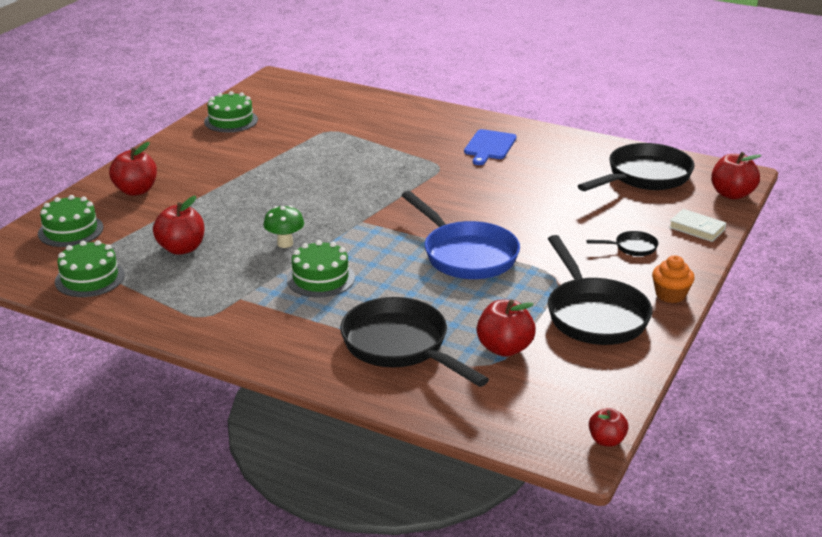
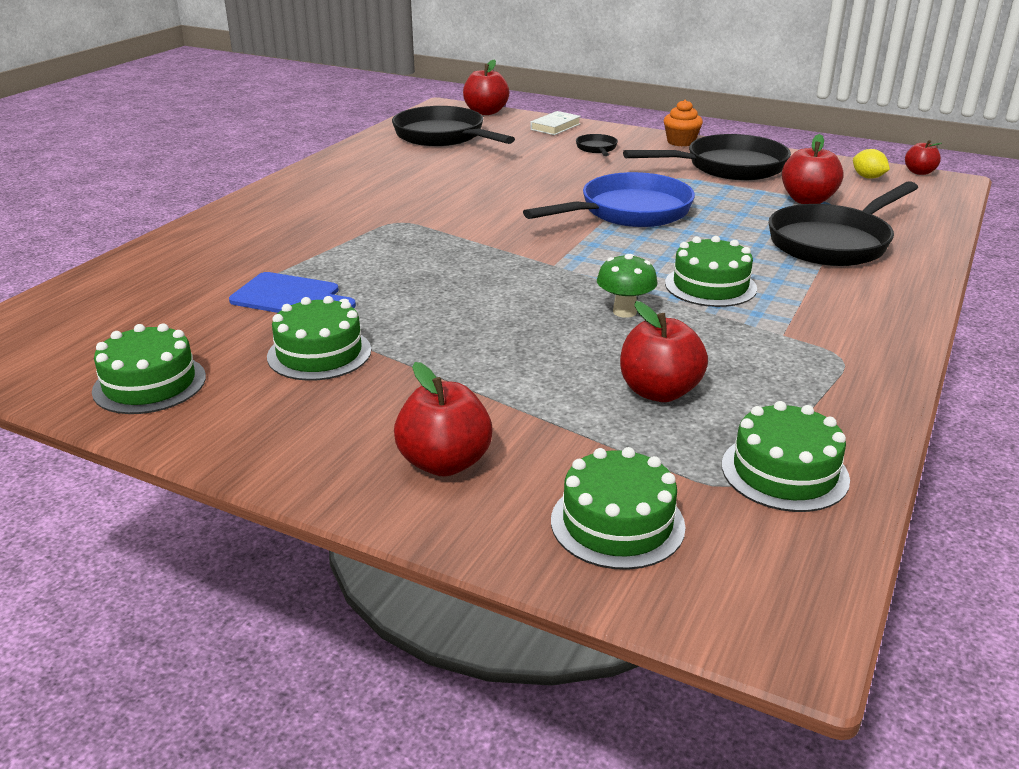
camera: 90 degrees left, 0 degrees up
(252, 155) = (319, 353): none -> green cake
(489, 146) = (344, 196): blue cutting board -> blue cutting board (289, 296)
(580, 399) = (868, 177): none -> yellow lemon

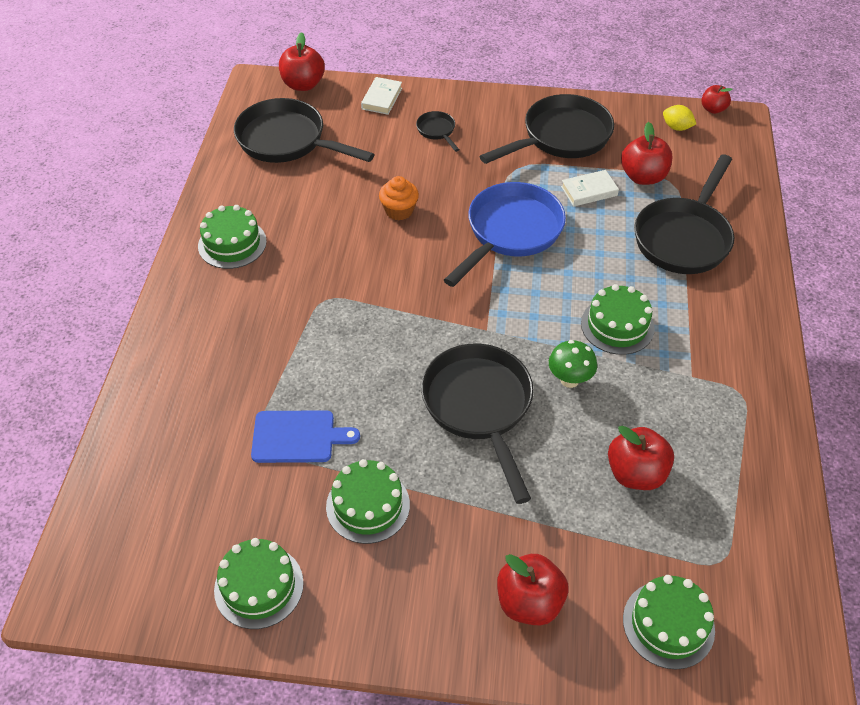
camera: 20 degrees left, 20 degrees up
(503, 312) = (479, 407): none -> black pan
(681, 142) = (504, 101): orange cupcake -> orange cupcake (399, 210)
(737, 200) = (589, 191): none -> white book
(784, 472) = (749, 536): green cake -> green cake (232, 243)

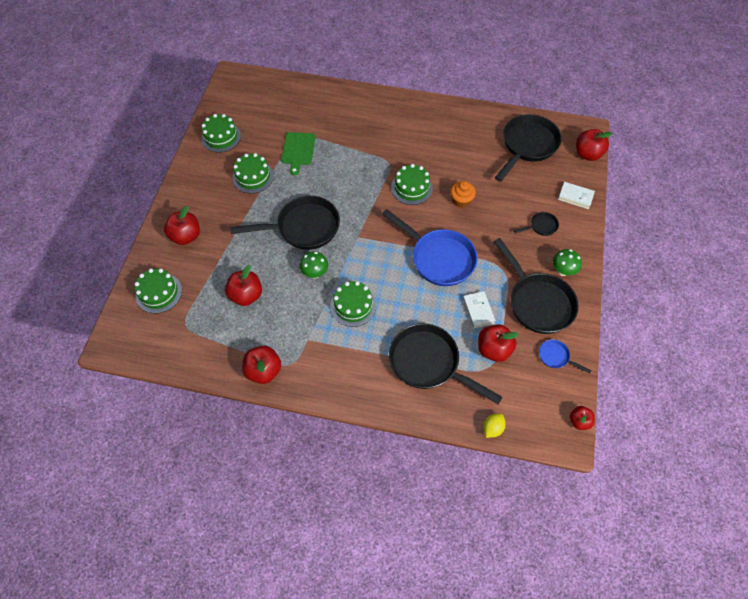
camera: 95 degrees right, 10 degrees up
(232, 243) = (436, 122): green cake -> green cake (411, 188)
(297, 437) = (298, 150): blue cutting board -> green cutting board
(507, 114) = (562, 271): none -> green mushroom
(636, 124) = (556, 357): none -> blue pan
(676, 127) = (553, 386): yellow lemon -> yellow lemon (492, 428)
(763, 427) = (264, 370): none -> red apple

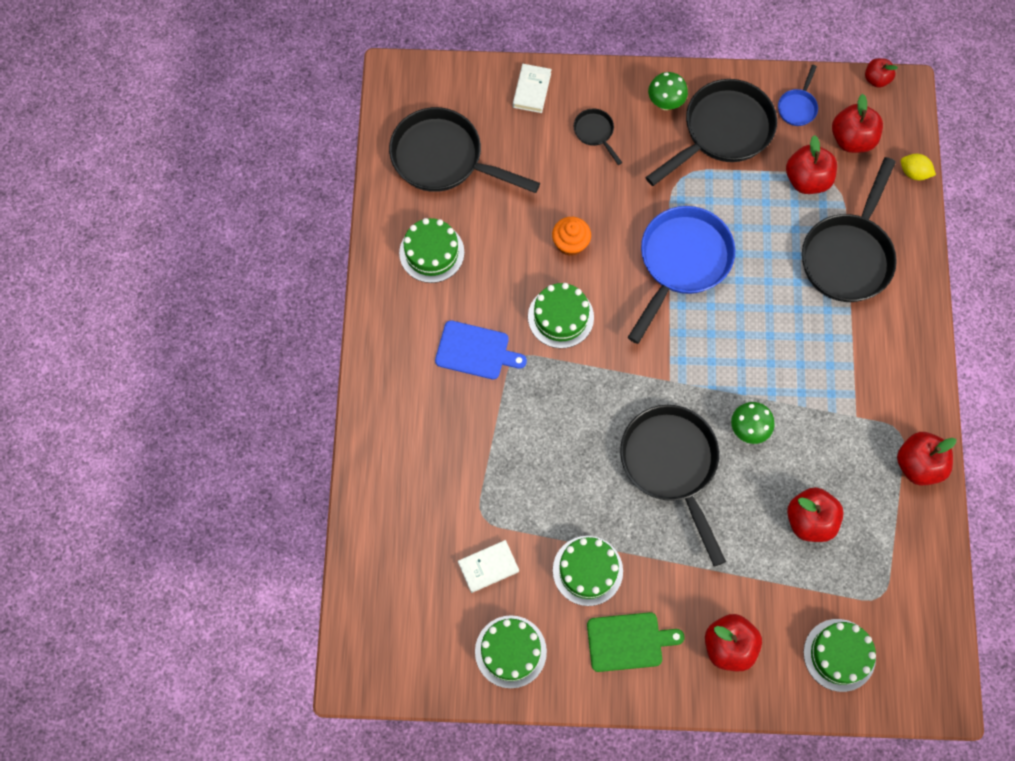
camera: 100 degrees left, 10 degrees up
(298, 150) = (517, 509): green cutting board -> green cutting board (628, 641)
(353, 306) = (788, 366): green cake -> green cake (431, 252)
(397, 145) = (475, 351): none -> blue cutting board
(478, 311) = (754, 203): white book -> white book (488, 567)
(587, 154) = (445, 76): red apple -> red apple (852, 139)

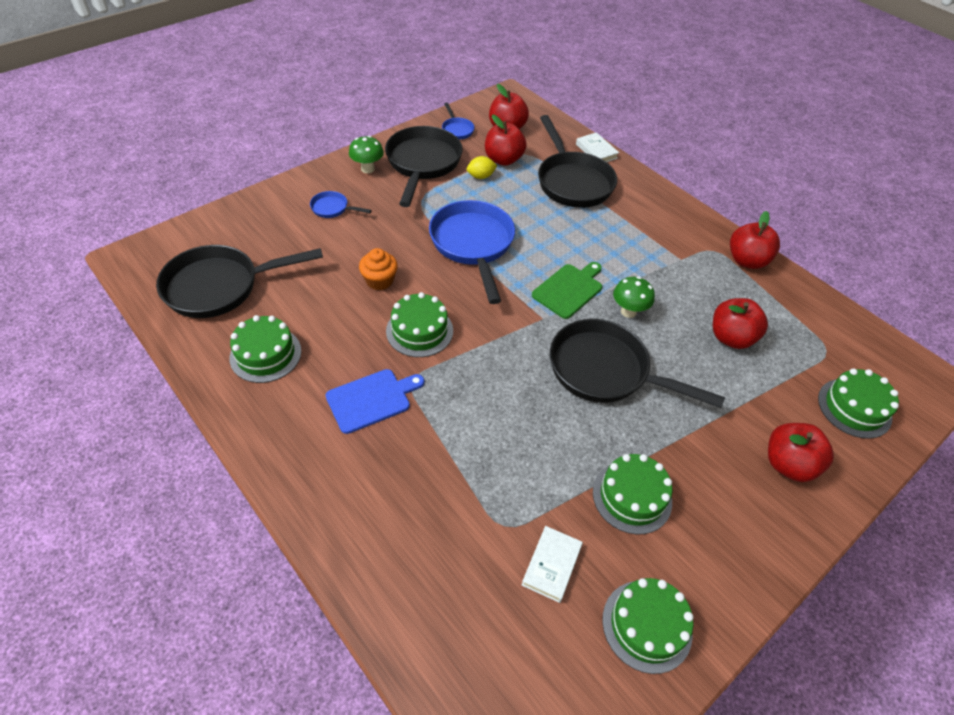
camera: 45 degrees left, 20 degrees down
(531, 90) = (258, 210): white book -> white book (596, 151)
(595, 132) = (332, 208): black pan -> blue pan
(628, 641) = (722, 526): green cutting board -> green cutting board (569, 289)
(876, 79) = (488, 96): red apple -> none
(914, 173) = (560, 125): yellow lemon -> yellow lemon (481, 176)

